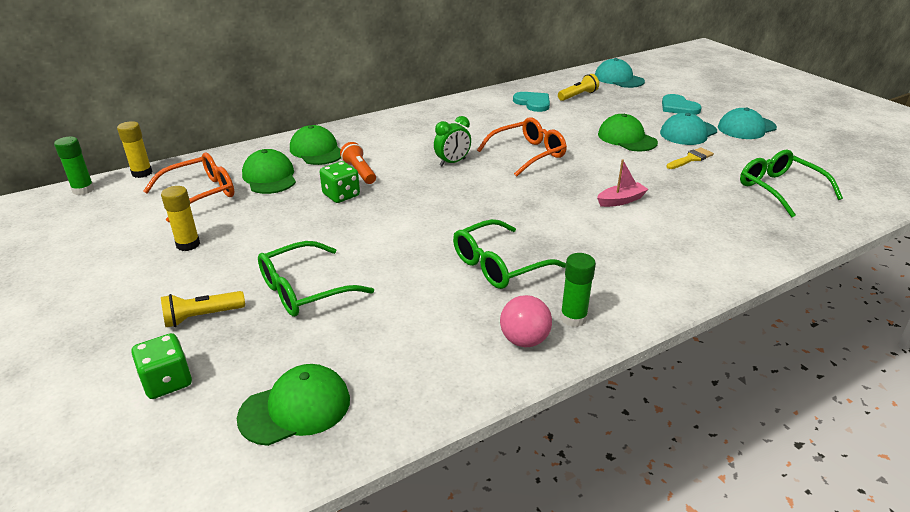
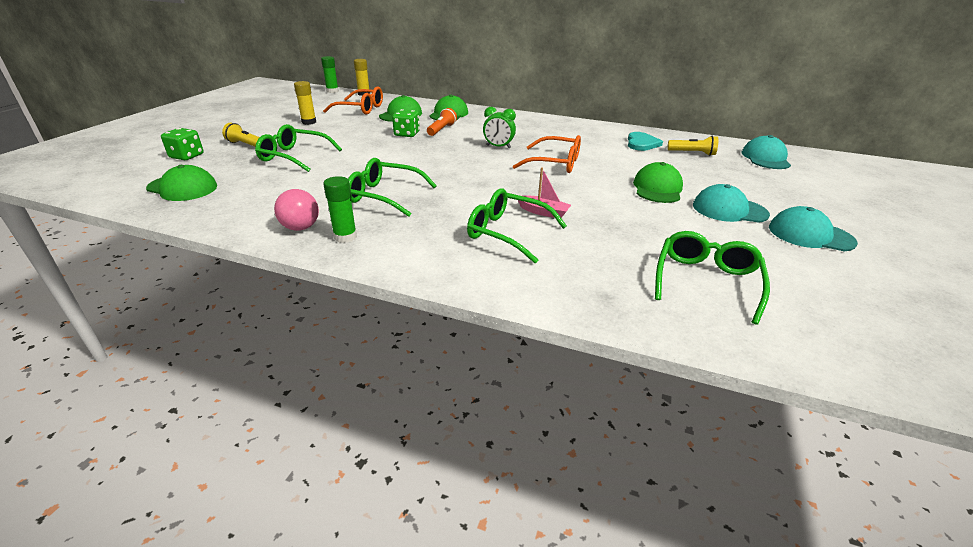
camera: 50 degrees right, 0 degrees up
(643, 231) = (507, 232): none -> green glasses
(678, 107) = (773, 194): turquoise heart -> none
(691, 159) = (678, 223): yellow brush -> none

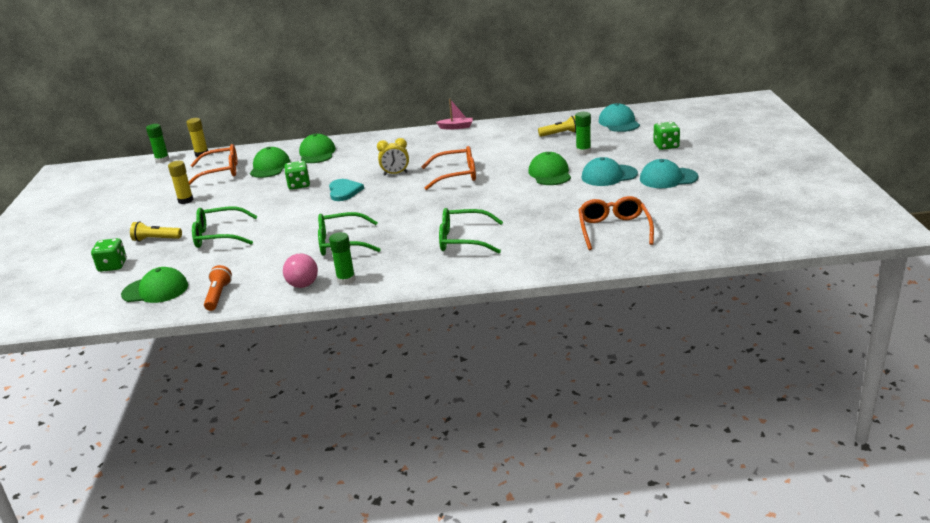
camera: 20 degrees left, 5 degrees down
(441, 130) = (327, 171): orange flashlight -> orange flashlight (218, 295)
(498, 147) = (395, 174): green clock -> yellow clock
(543, 212) = (477, 217): pink boat -> pink boat (456, 127)
(641, 143) = (515, 136): turquoise heart -> turquoise heart (344, 191)
(706, 281) = (614, 229): green glasses -> orange glasses
(709, 176) = (583, 151): none -> green glue stick
(818, 196) = (666, 146): none -> green dice

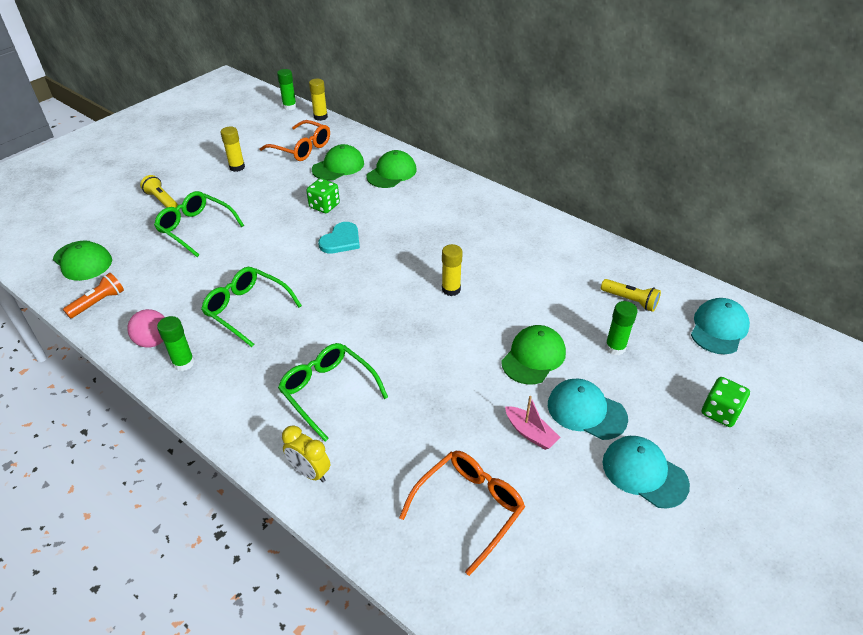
camera: 40 degrees right, 15 degrees up
(112, 266) = (103, 210): green dice -> none
(395, 174) = (408, 247): yellow clock -> yellow clock (310, 472)
(456, 127) = (546, 217): pink boat -> pink boat (530, 433)
(456, 175) = (451, 289): orange glasses -> yellow glue stick

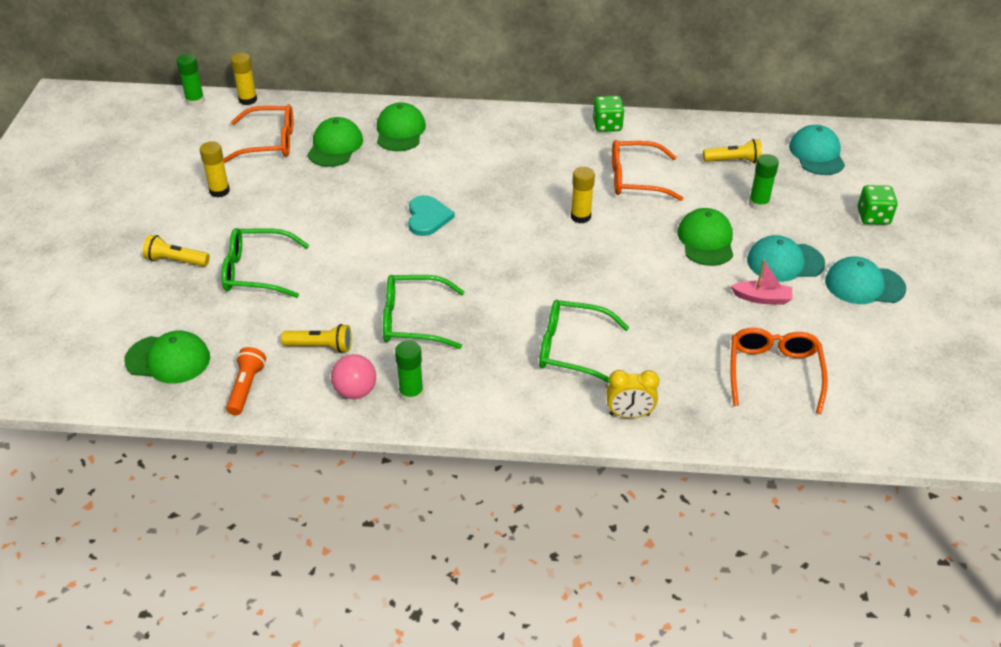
camera: 35 degrees left, 0 degrees up
(171, 298) = (320, 346): none -> yellow flashlight
(324, 206) = (369, 192): green dice -> green dice (607, 125)
(527, 279) = (635, 179): none -> orange glasses

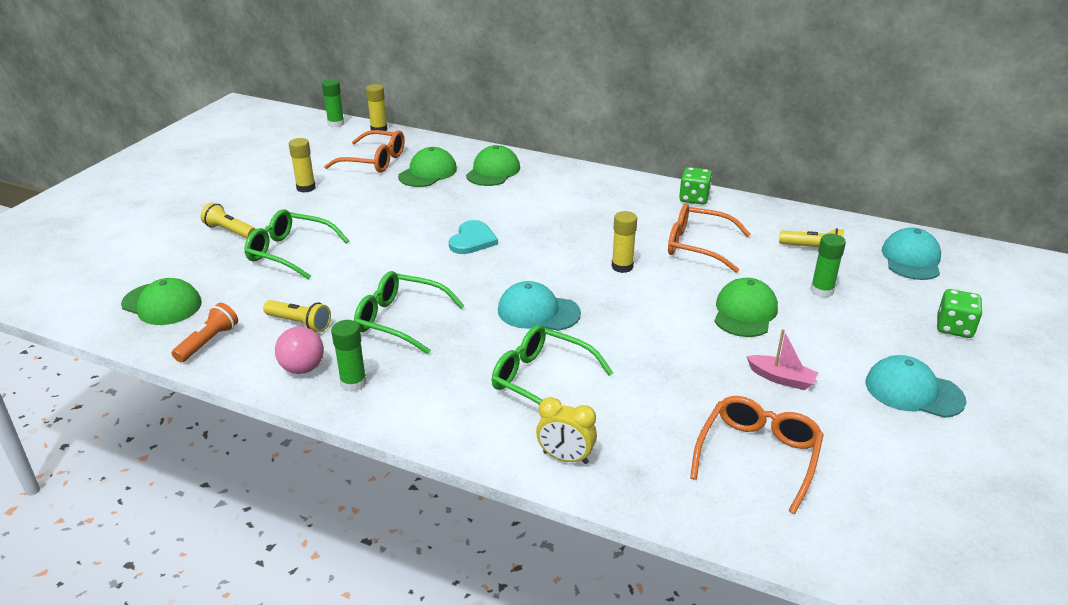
camera: 20 degrees right, 10 degrees down
(785, 262) = (826, 350): turquoise cap -> turquoise cap (538, 312)

